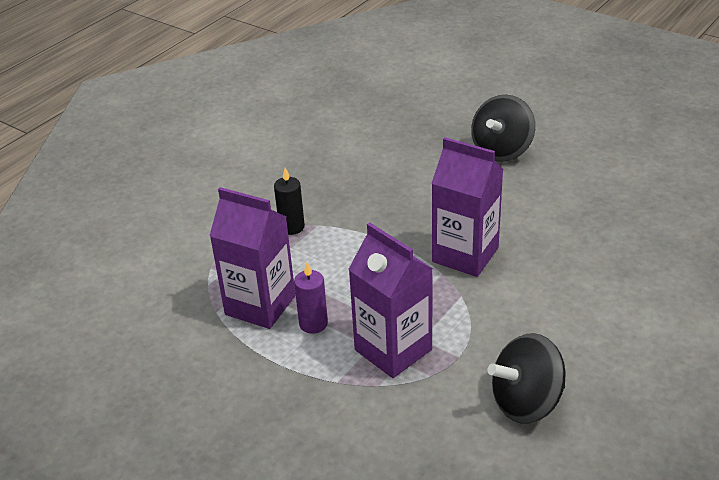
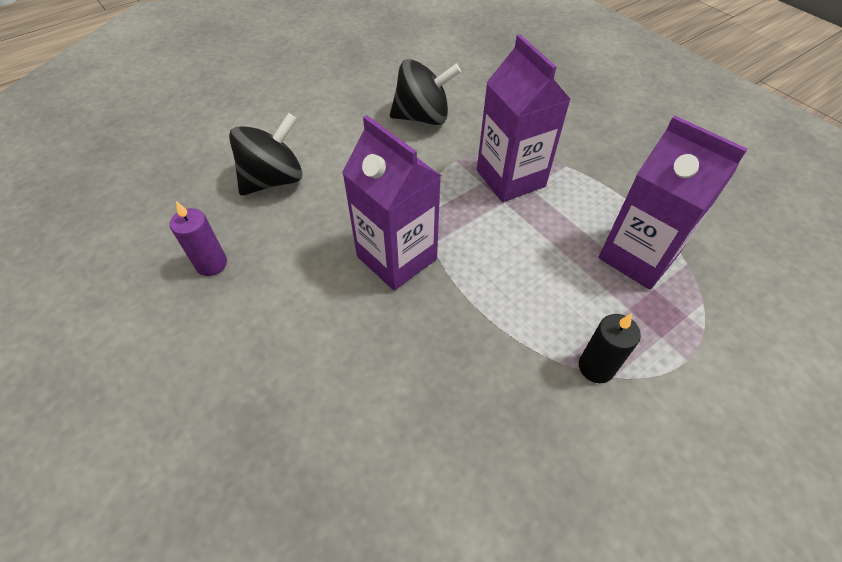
camera: 165 degrees left, 15 degrees up
(313, 324) = (581, 221): purple candle -> purple candle (211, 264)
(502, 150) = (236, 434): black spinning top -> black spinning top (274, 180)

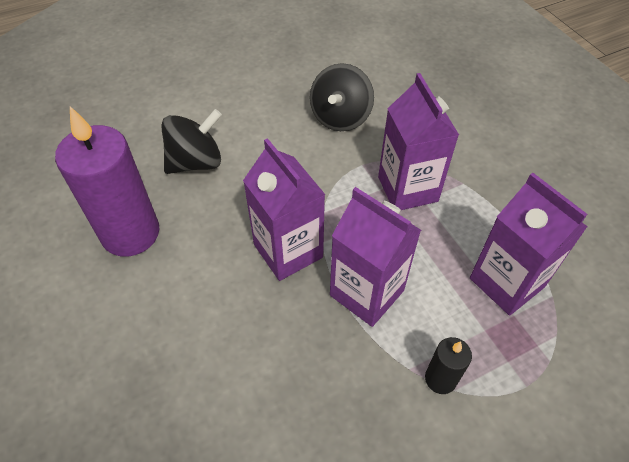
camera: 10 degrees right, 0 degrees up
(211, 264) = (130, 233): purple candle -> purple candle, size x2.17
(422, 117) = (340, 117): black spinning top -> black spinning top turned 105 degrees clockwise
(493, 289) = (367, 293): none -> purple carton

